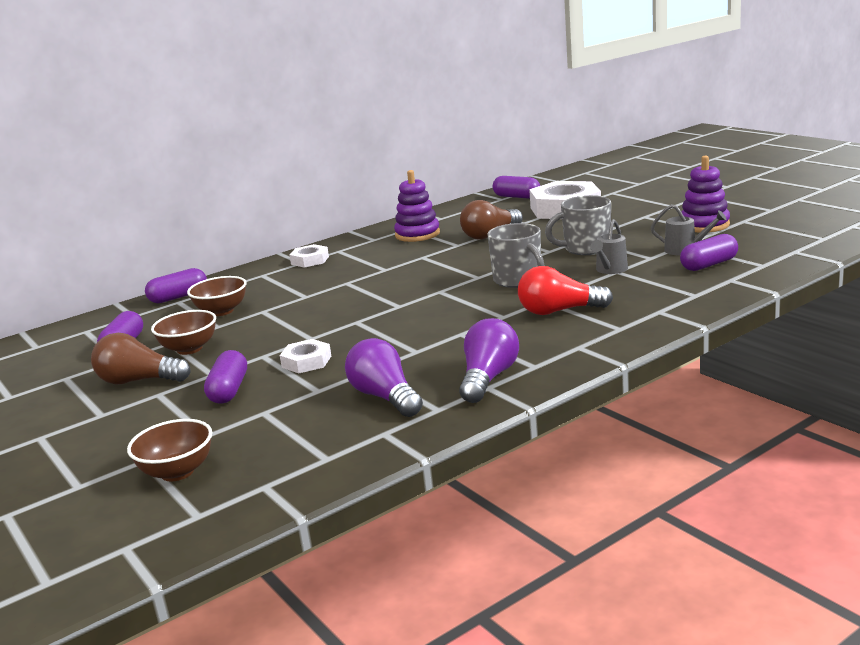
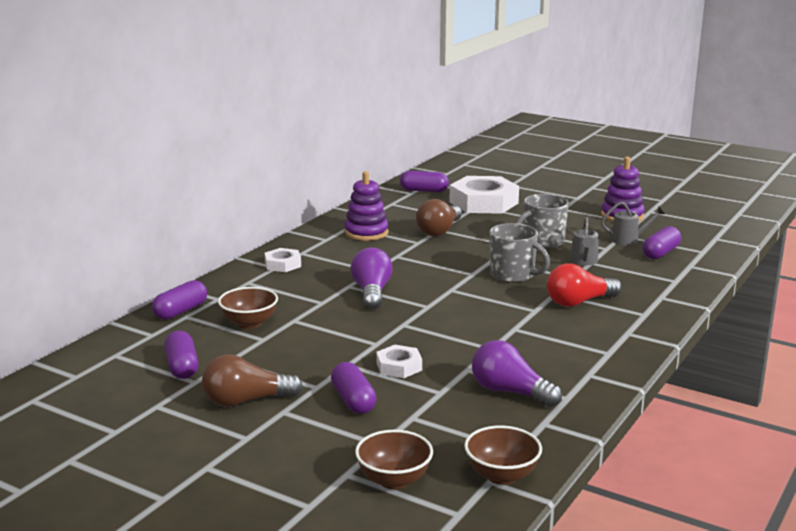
camera: 25 degrees left, 0 degrees up
(189, 349) = (261, 364): brown bowl -> brown bowl (501, 475)
(488, 378) = (581, 367): purple light bulb -> purple light bulb (372, 292)

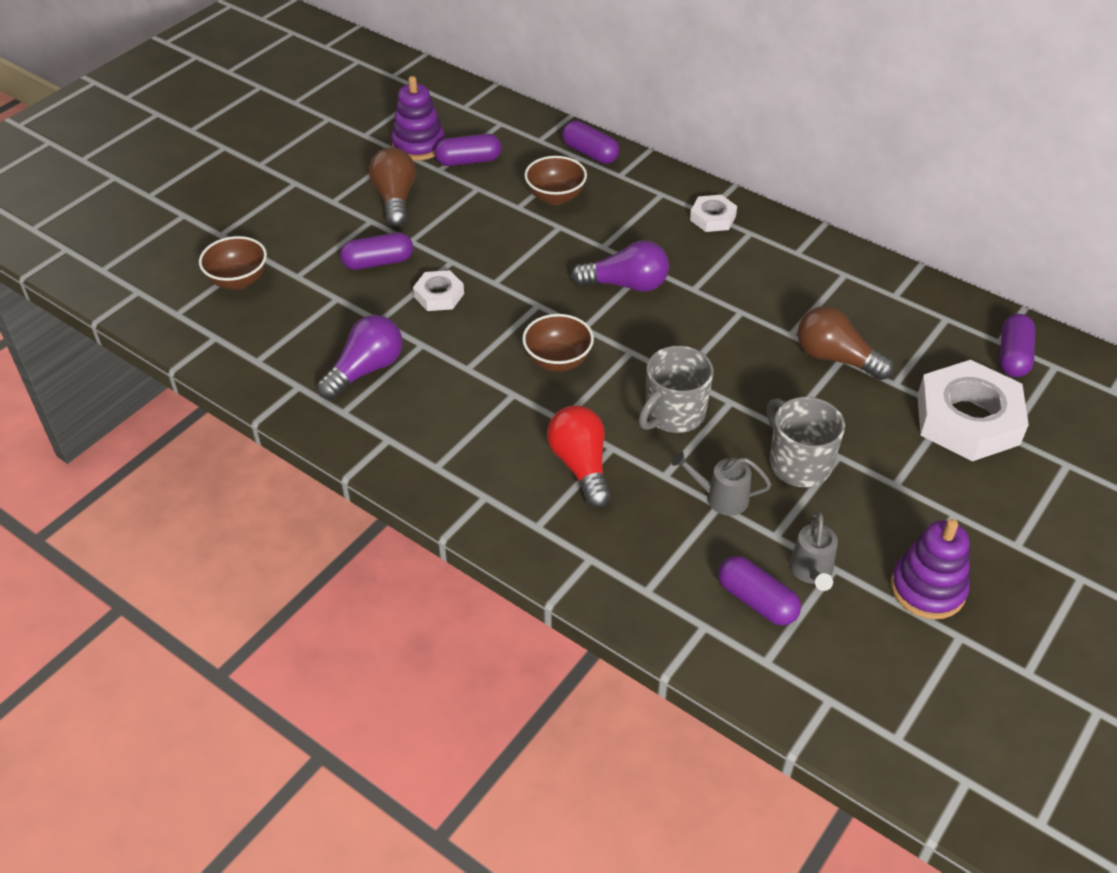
camera: 95 degrees right, 25 degrees up
(366, 233) = (823, 288): purple stacking toy -> purple stacking toy (418, 145)
(501, 475) = (220, 345): brown bowl -> brown bowl (558, 361)

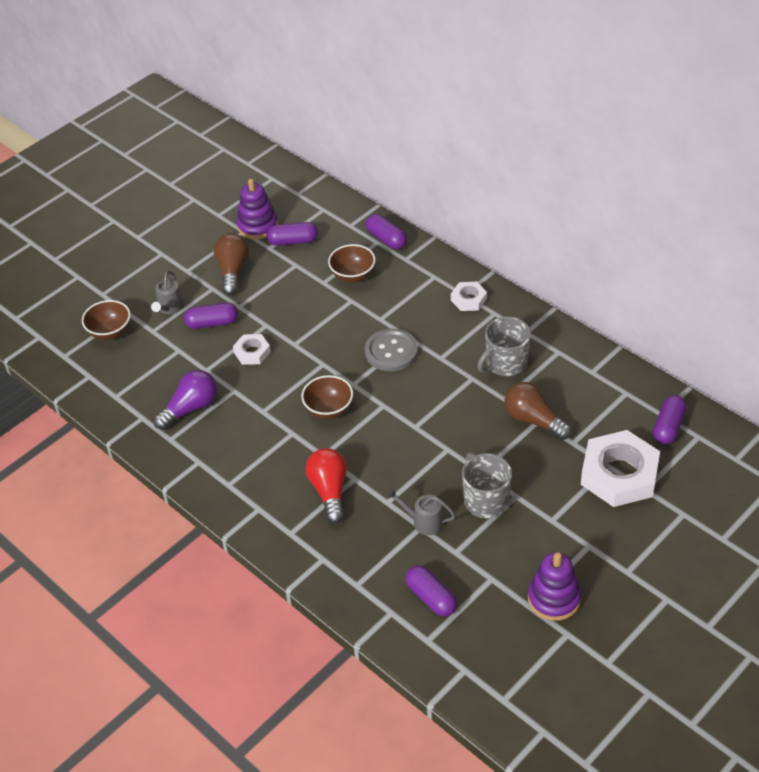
camera: 10 degrees right, 0 degrees up
(626, 284) = (391, 351): purple light bulb -> grey button
(673, 414) = (404, 456): grey mug -> grey mug (505, 363)
(812, 572) = (475, 580): grey watering can -> grey watering can (169, 308)

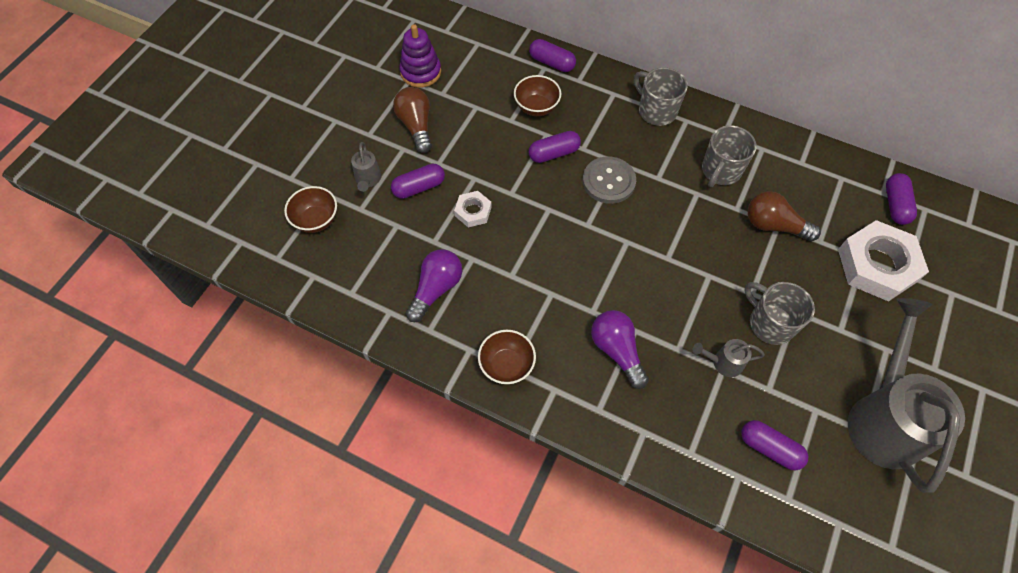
camera: 20 degrees left, 15 degrees up
(293, 241) = (462, 82): purple capsule -> purple capsule (554, 153)
(329, 409) = (576, 258): brown bowl -> brown bowl (506, 365)
(329, 491) = (617, 351): red light bulb -> purple light bulb
(468, 299) = (656, 111): white nut -> grey mug
(554, 598) = (883, 417): purple stacking toy -> grey watering can

